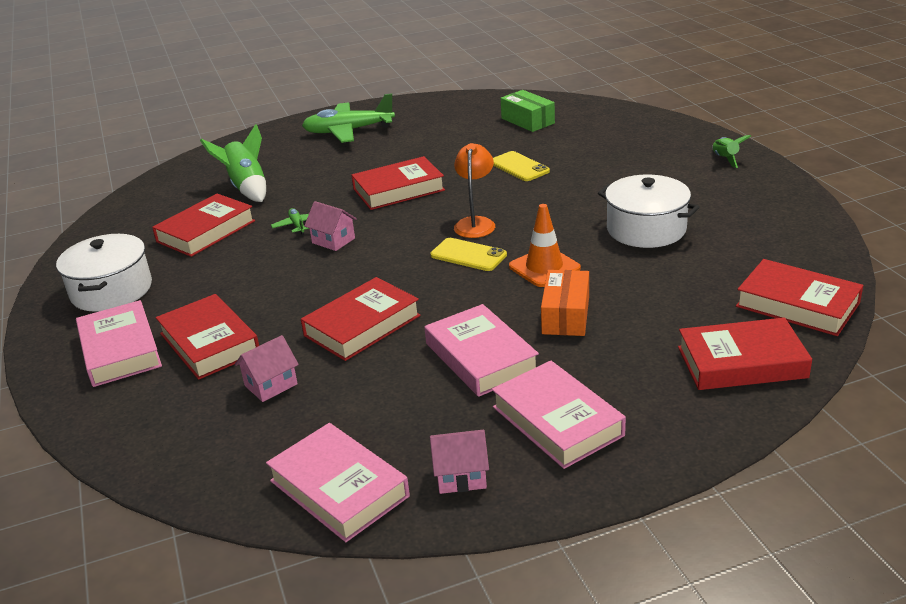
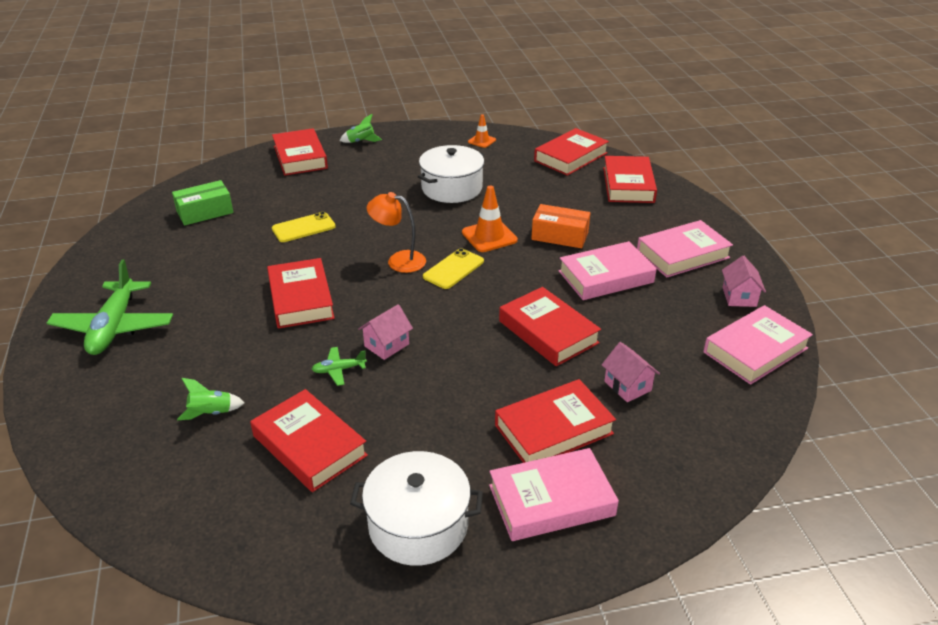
camera: 85 degrees left, 5 degrees up
(247, 188) = (211, 413): green rocket -> green rocket, size x0.56
(663, 136) = (300, 157): none -> red book
(791, 231) = (482, 141): none -> orange traffic cone

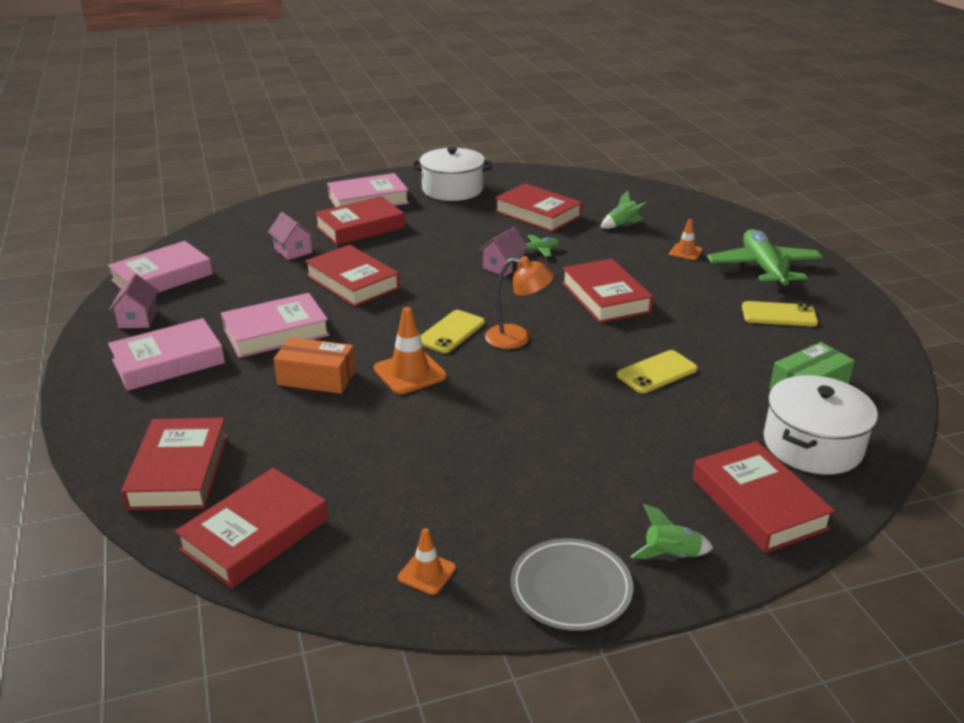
camera: 175 degrees right, 5 degrees down
(160, 271) = (779, 315): none -> yellow phone
(173, 357) = (685, 252): none -> orange traffic cone
(415, 134) = (571, 588): none -> grey plate
(452, 188) = (470, 448): white pot -> white pot (812, 445)

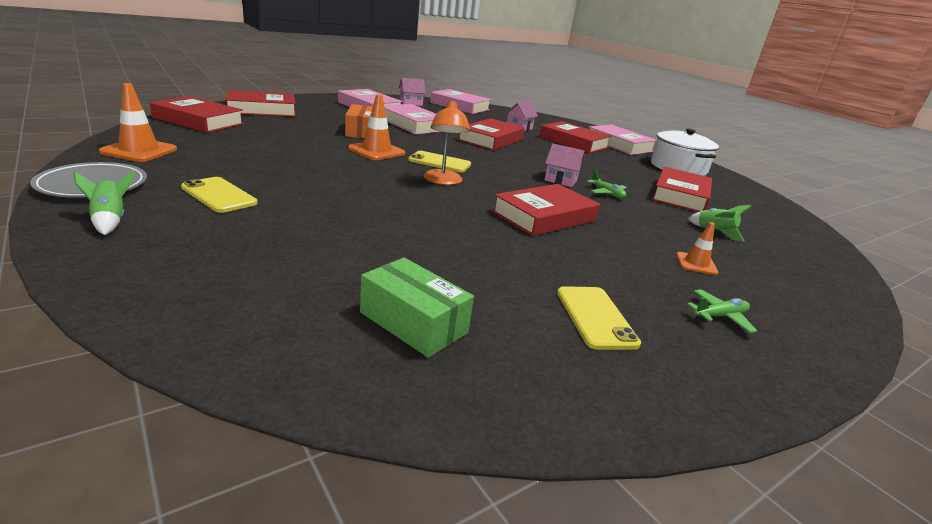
camera: 70 degrees right, 5 degrees down
(427, 573) = (139, 151): orange traffic cone -> orange traffic cone, size x1.68
(656, 372) = (412, 232): yellow phone -> yellow phone (219, 195)
(758, 503) = (169, 266): red book -> none
(763, 268) = (720, 316): green plane -> green plane, size x0.45
(812, 445) = (278, 312): white pot -> none

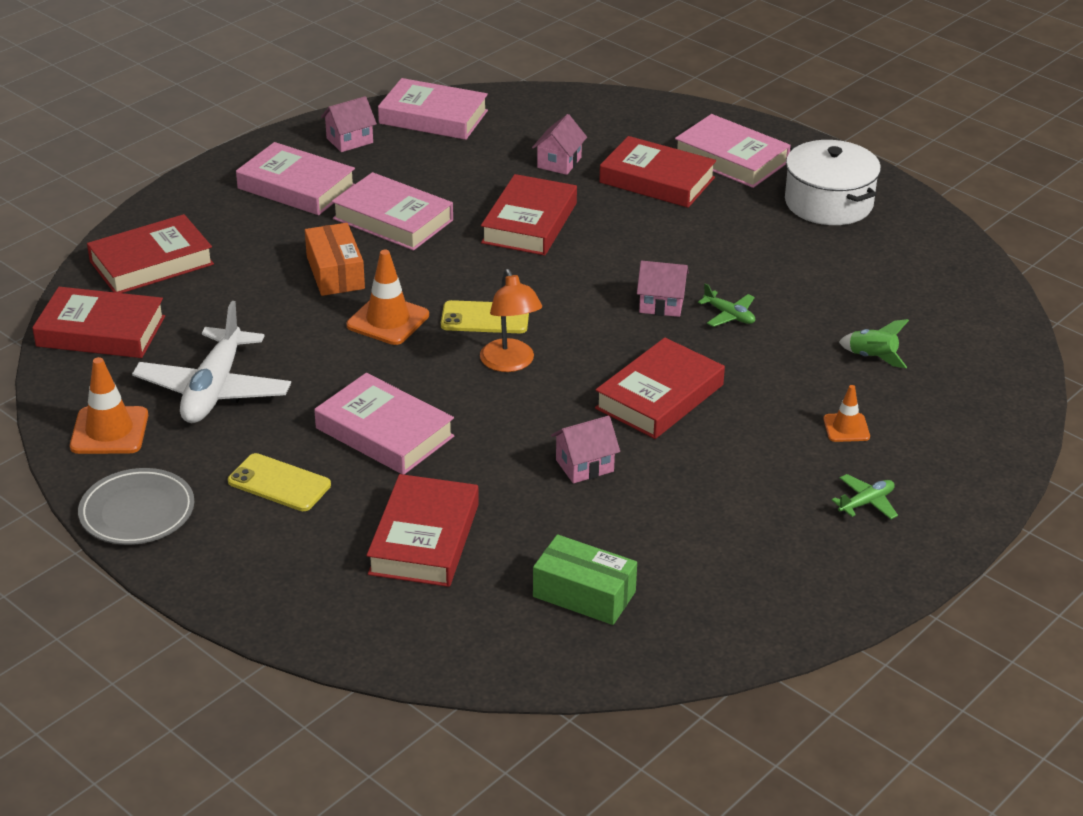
camera: 10 degrees left, 10 degrees up
(110, 220) = (216, 558): green rocket -> none
(233, 151) = (214, 390): none -> white plane
(326, 190) = (384, 432): none -> pink book
(467, 238) = (584, 466): none -> pink house
(595, 317) = (745, 540): yellow phone -> none
(680, 196) = (830, 285): red book -> red book (424, 539)

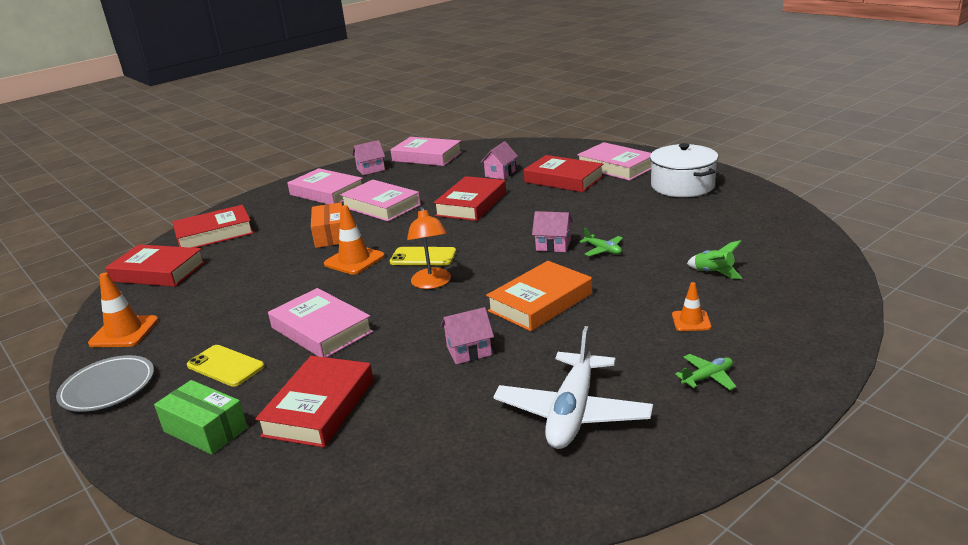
camera: 10 degrees right, 10 degrees down
(214, 390) = (212, 304): white plane -> white plane (572, 413)
(584, 594) = (440, 455): green box -> green box (205, 430)
(659, 396) = (540, 302): red book -> orange book

